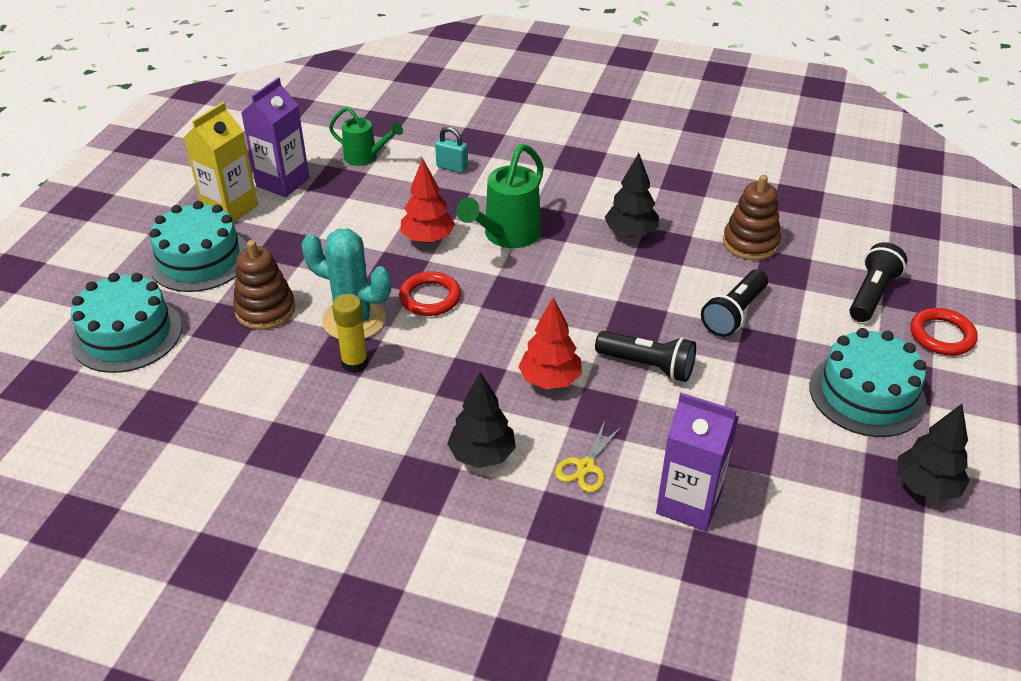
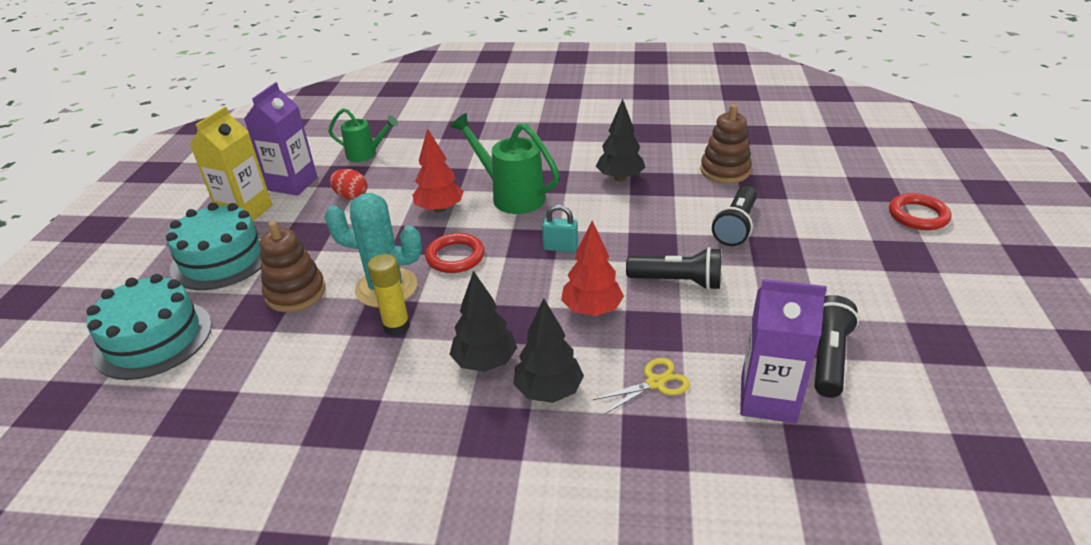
camera: 10 degrees left, 5 degrees down
(340, 208) = (351, 196): none -> red egg
(452, 167) = (446, 151): turquoise padlock -> turquoise padlock (560, 248)
(507, 236) = (511, 196): green watering can -> green watering can turned 105 degrees clockwise
(586, 467) = (655, 383): yellow scissors -> yellow scissors turned 135 degrees counterclockwise
(866, 394) = (881, 272): turquoise cake -> none
(871, 294) = (844, 194): black flashlight -> black flashlight (827, 357)
(926, 487) = (975, 342): black tree -> black tree (485, 362)

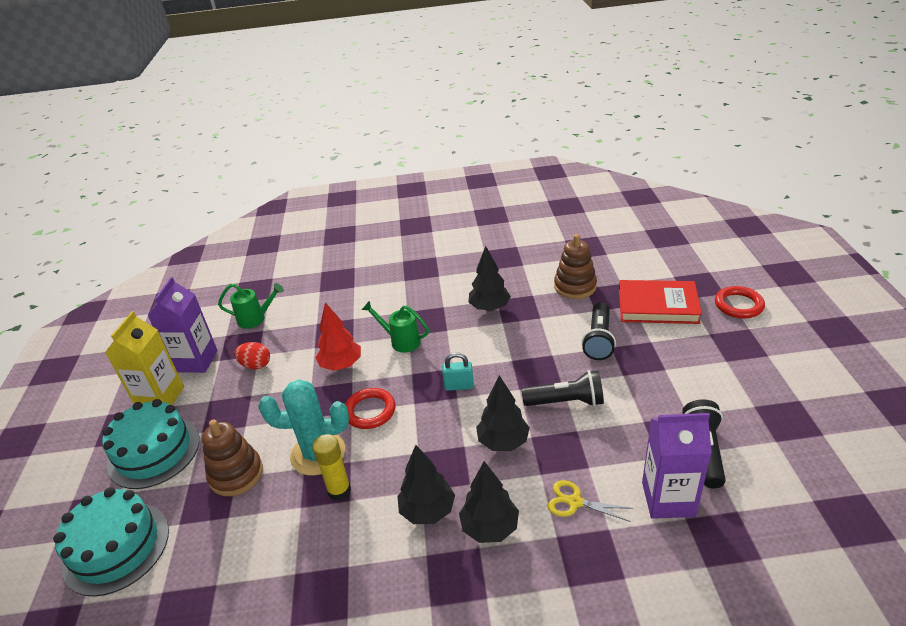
camera: 10 degrees left, 0 degrees up
(511, 196) = (401, 341): green watering can -> green watering can, size x0.64
(592, 309) = (503, 442): red tree -> black tree
(655, 383) = (575, 502): yellow scissors -> yellow scissors turned 120 degrees counterclockwise
(817, 202) = (657, 306): none -> red book

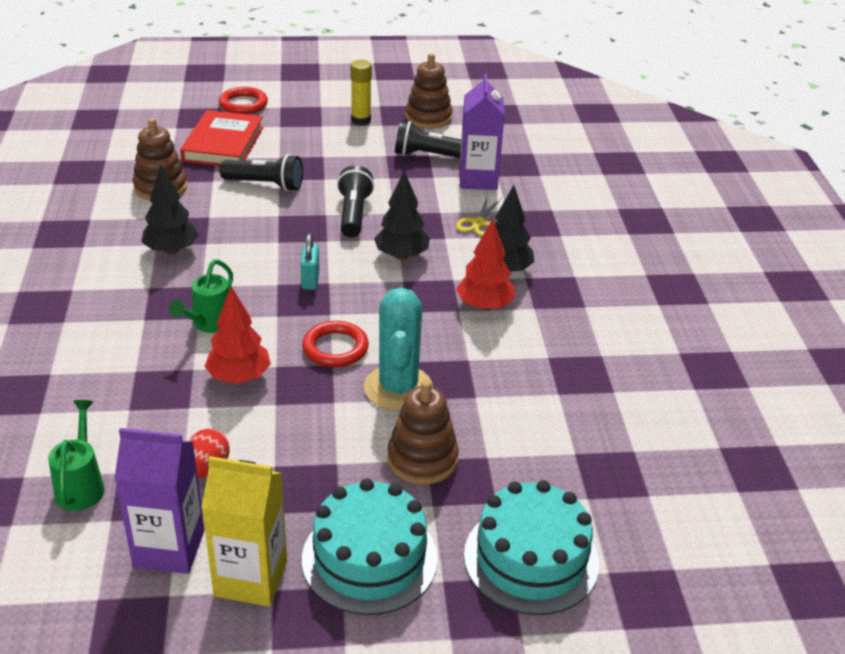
camera: 95 degrees left, 0 degrees up
(339, 491) = (455, 367): yellow glue stick -> yellow glue stick (361, 120)
(427, 511) = (484, 306): black tree -> red tree
(795, 445) = (428, 117): none -> brown stacking toy

